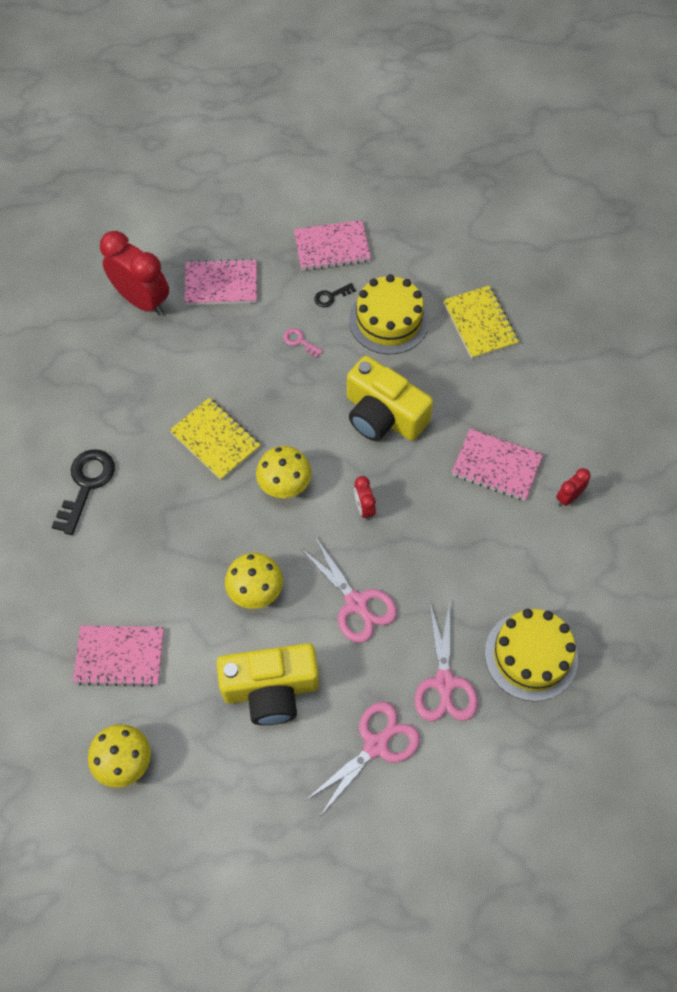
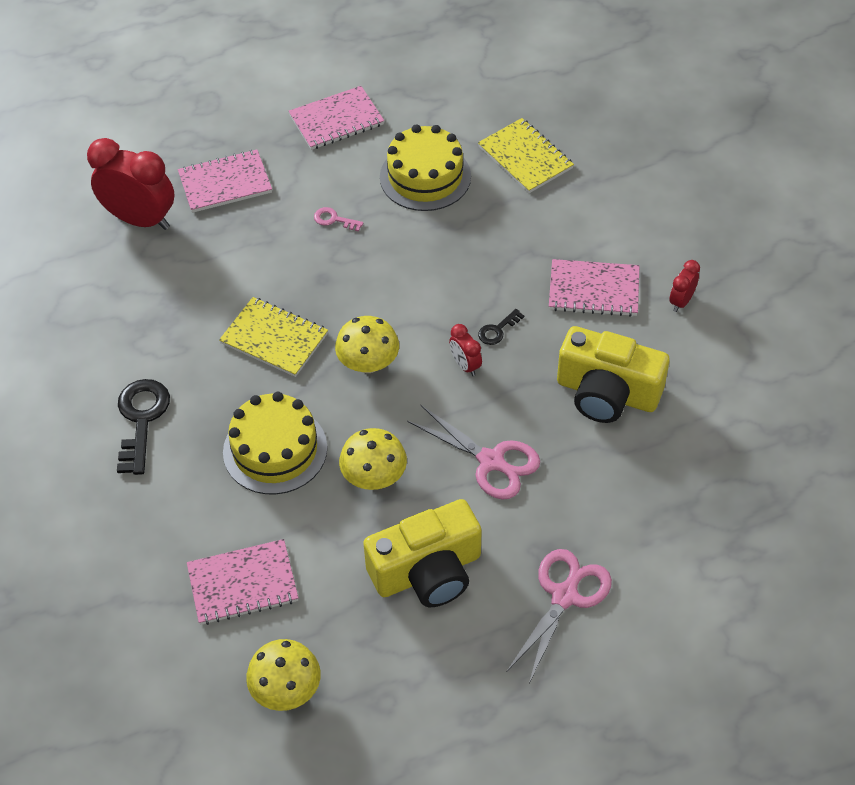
camera: 15 degrees left, 10 degrees down
(331, 296) = (353, 168): black key -> black key (497, 330)
(383, 415) = (453, 270): yellow camera -> yellow camera (607, 393)
(444, 683) = (616, 515): pink scissors -> none
(531, 655) = (698, 463): yellow cake -> yellow cake (275, 450)

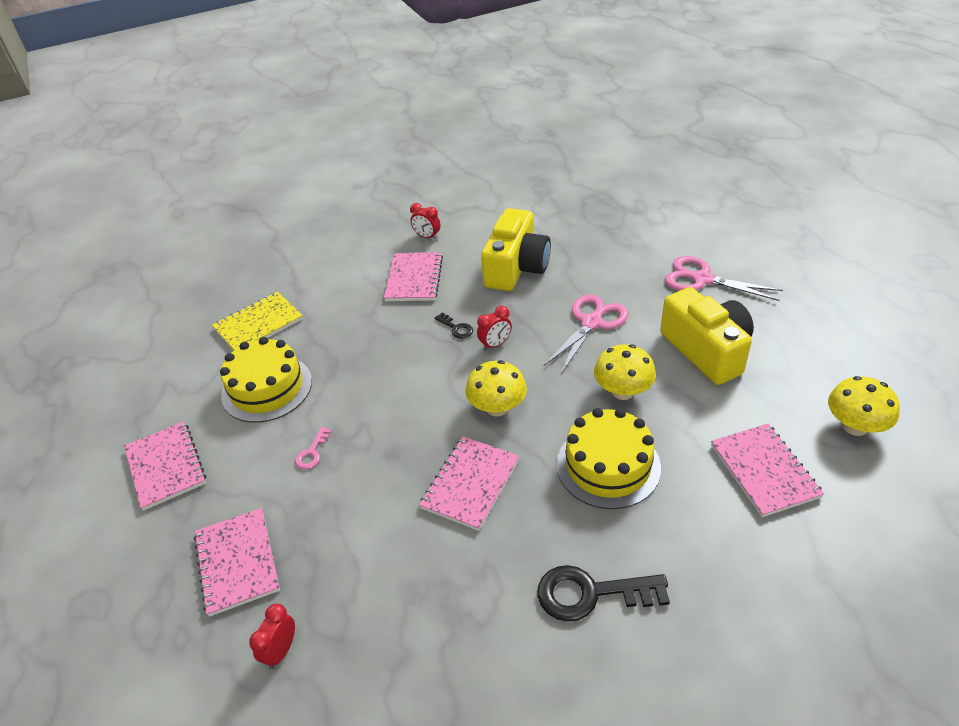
camera: 90 degrees left, 10 degrees down
(140, 220) = (281, 650): red clock -> red clock, size x0.47
(274, 339) = (470, 484): yellow notebook -> pink notebook

